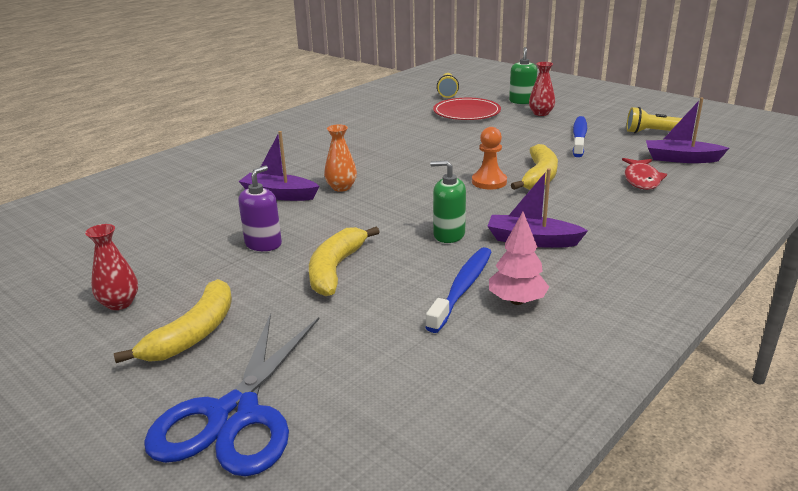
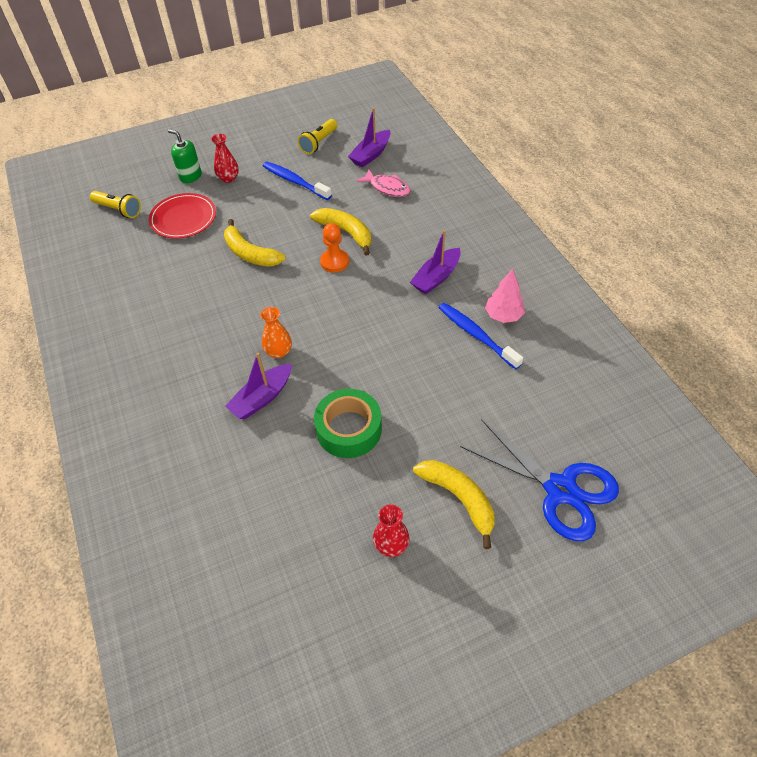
camera: 65 degrees left, 25 degrees up
(263, 244) = (349, 429): purple soap dispenser -> green tape
(336, 269) = (414, 393): yellow banana -> yellow banana (250, 253)
(449, 235) = (402, 315): green soap dispenser -> none
(641, 179) = (387, 188): red fish -> pink fish

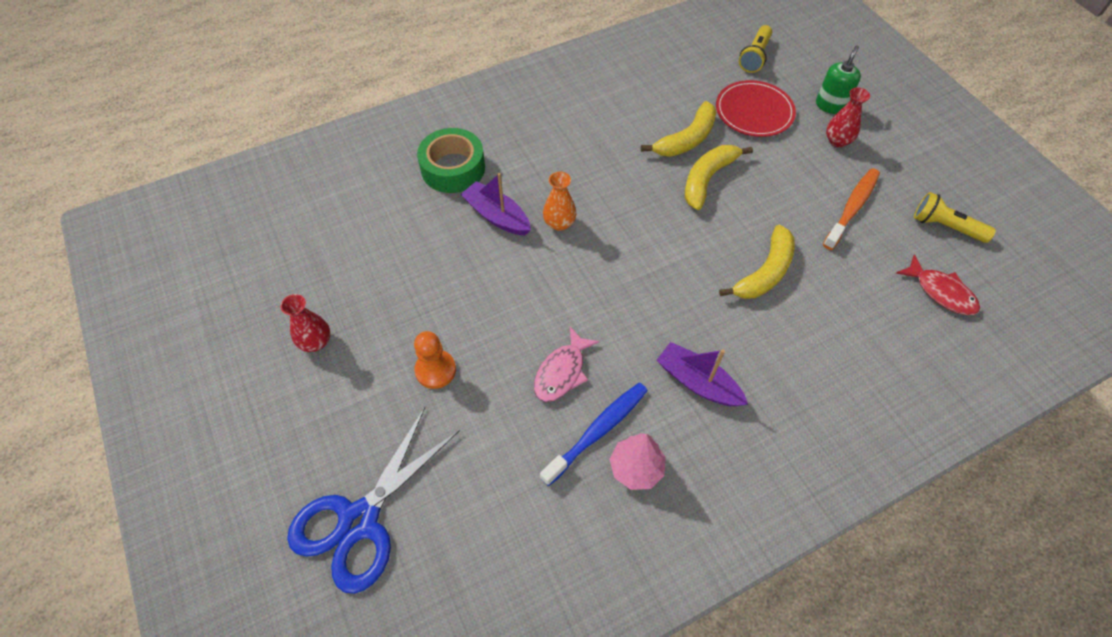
camera: 85 degrees right, 5 degrees up
(295, 181) = (852, 208): blue toothbrush -> orange toothbrush
(334, 262) = (708, 264): orange pawn -> orange pawn (435, 370)
(349, 429) = (455, 296): green tape -> green tape (453, 168)
(371, 155) = (941, 292): purple boat -> red fish
(387, 188) = (870, 316): pink fish -> pink fish (562, 372)
(459, 499) = (360, 406): yellow banana -> yellow banana (686, 139)

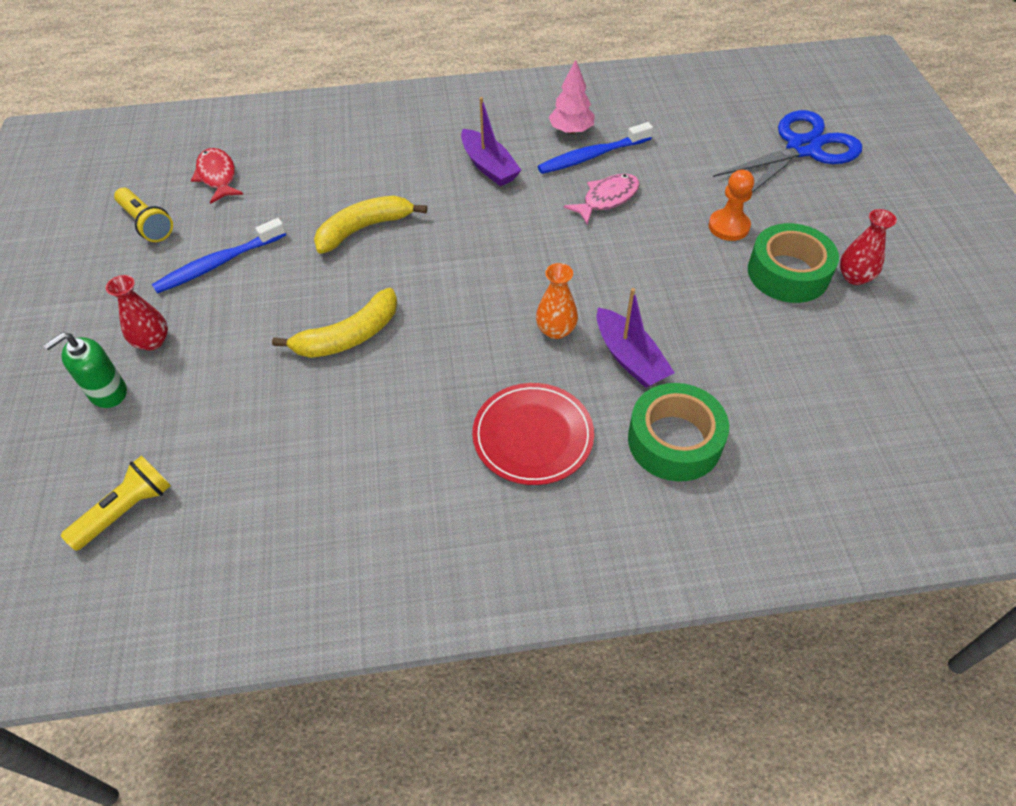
camera: 160 degrees left, 5 degrees down
(377, 329) = (788, 273): none -> green tape
(686, 139) = (336, 396): yellow banana -> none
(754, 111) = (214, 412): red plate -> red plate (533, 436)
(852, 208) = (218, 263): orange toothbrush -> blue toothbrush

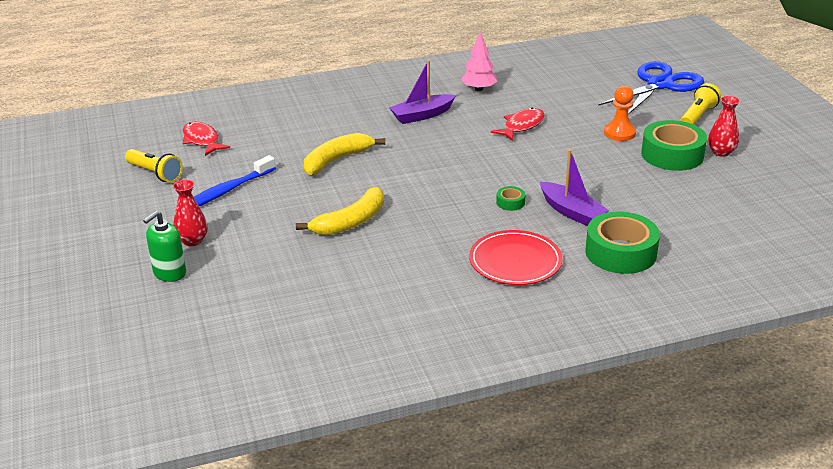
camera: 10 degrees left, 20 degrees down
(126, 510) = (216, 336): yellow flashlight -> yellow flashlight (698, 116)
(489, 166) = (422, 115): purple boat -> purple boat turned 105 degrees clockwise
(556, 330) = (510, 202): orange vase -> green tape
(591, 156) = (500, 102): blue toothbrush -> none
(607, 199) = (521, 126): pink fish -> red fish

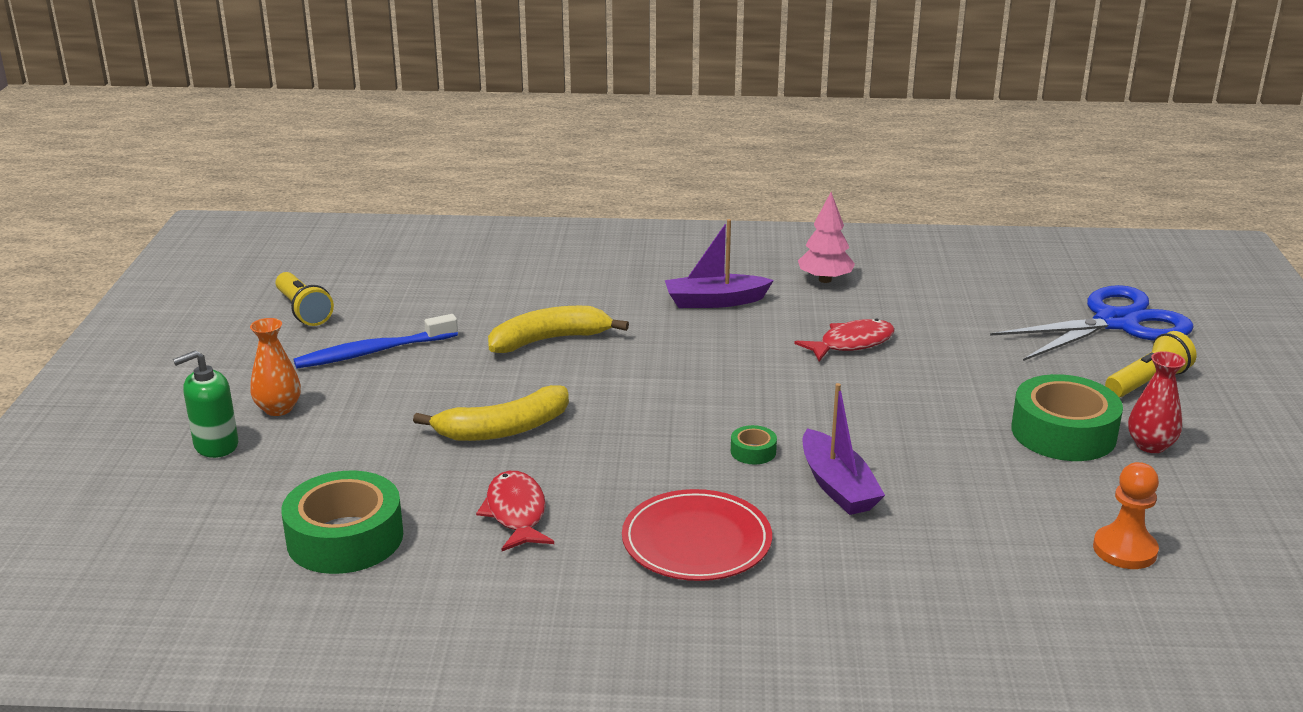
camera: 20 degrees right, 5 degrees down
(192, 241) = (278, 409): red vase -> orange vase
(202, 140) = (395, 280): red fish -> red fish (516, 513)
(619, 133) = (998, 383): orange pawn -> orange pawn (1124, 550)
(620, 252) = (872, 566): green tape -> green tape (345, 538)

